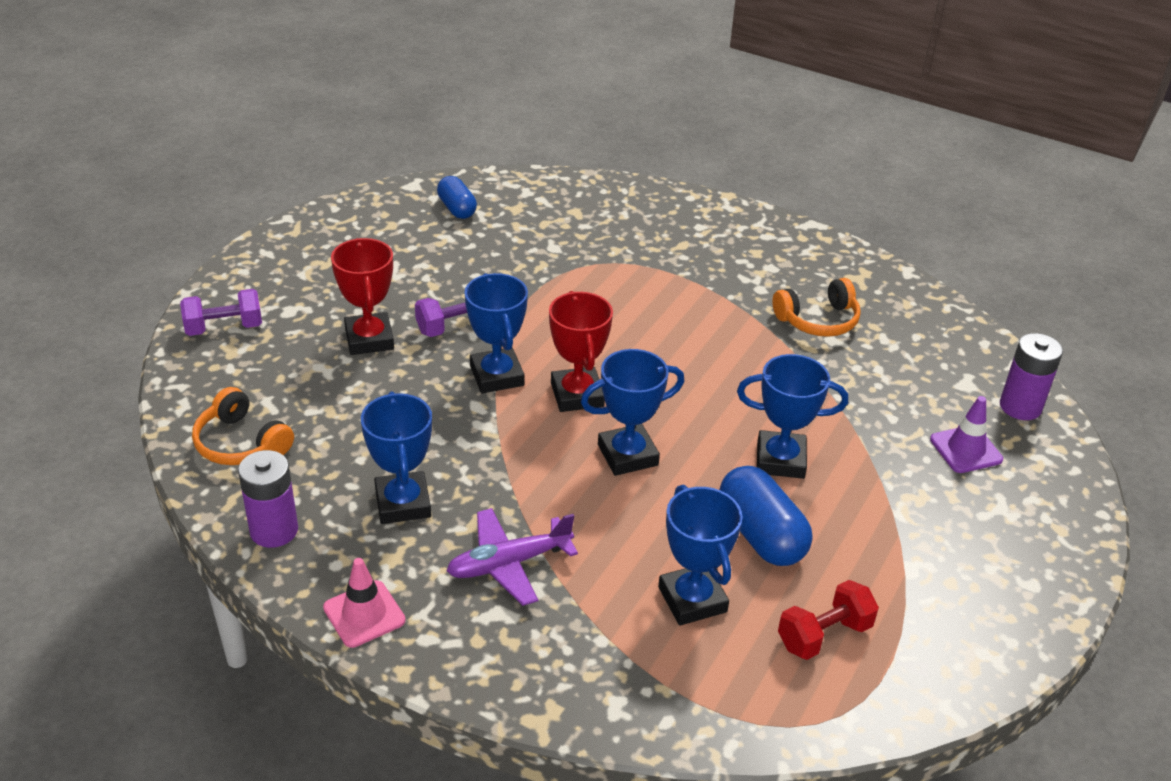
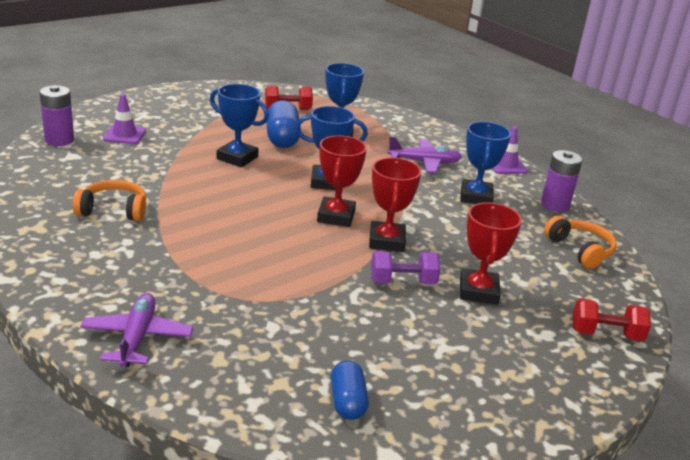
camera: 160 degrees left, 10 degrees down
(224, 328) = (606, 334): purple dumbbell -> red dumbbell
(364, 614) = (506, 165): pink traffic cone -> purple traffic cone
(497, 376) = (386, 241): blue trophy -> red trophy
(652, 210) = (137, 337): none -> purple plane

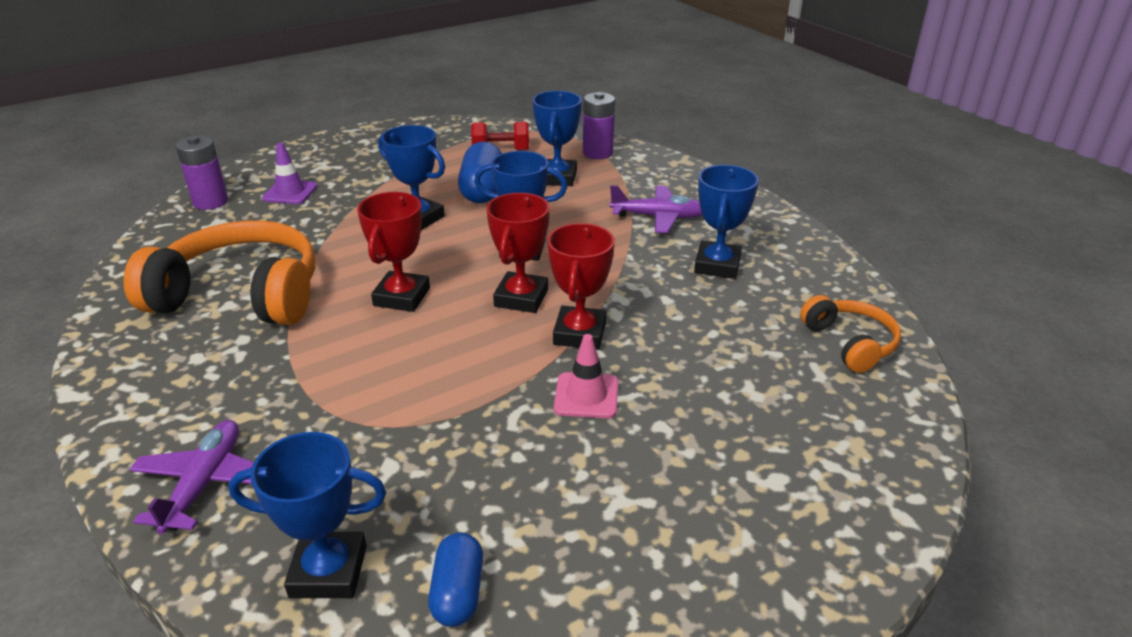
camera: 10 degrees right, 5 degrees up
(113, 210) = (241, 295): orange headphones -> orange headphones, size x1.93
(251, 391) = (328, 571): none -> blue trophy
(403, 282) = (586, 396): purple dumbbell -> pink traffic cone
(478, 291) = (689, 410): red trophy -> red trophy (402, 297)
(506, 165) = (769, 218): purple traffic cone -> none
(555, 205) = (826, 274): purple battery -> purple battery (597, 153)
(606, 334) = (865, 480): red dumbbell -> none

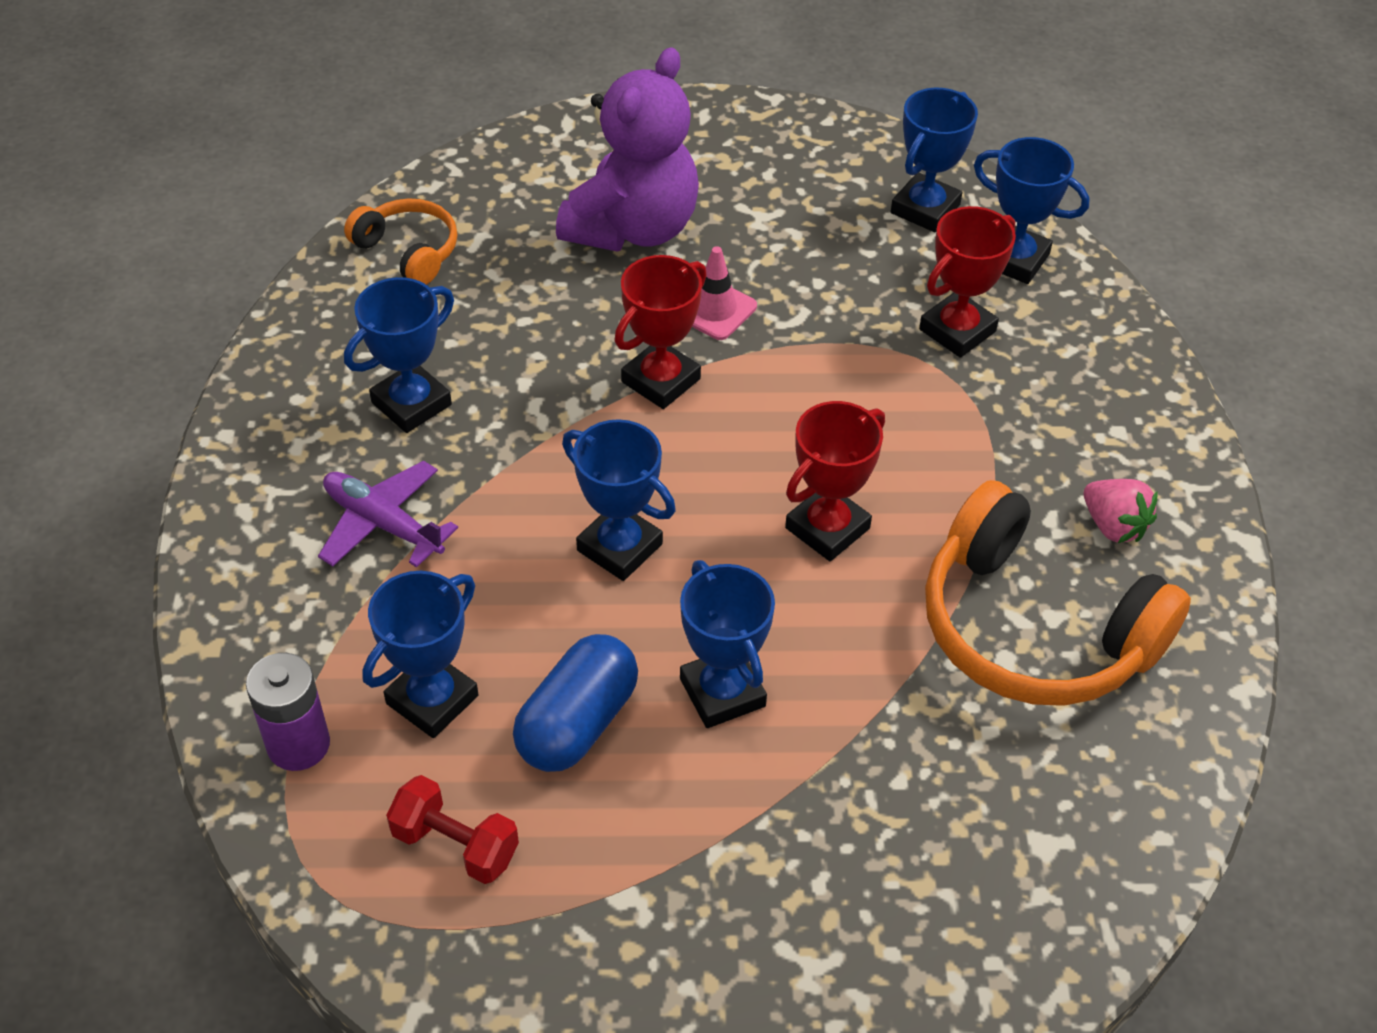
camera: 150 degrees left, 15 degrees up
(187, 367) = (1113, 526): none -> pink strawberry
(205, 483) = (1104, 372): purple plane -> none
(210, 202) = (1051, 926): purple battery -> none
(290, 192) = (901, 887): purple traffic cone -> none
(458, 593) = (925, 209): blue capsule -> blue trophy
(521, 298) = (685, 460): red trophy -> red trophy (957, 330)
(718, 434) = (633, 228): none -> purple teddy bear
(850, 343) = (409, 251): orange headphones -> orange headphones turned 120 degrees clockwise

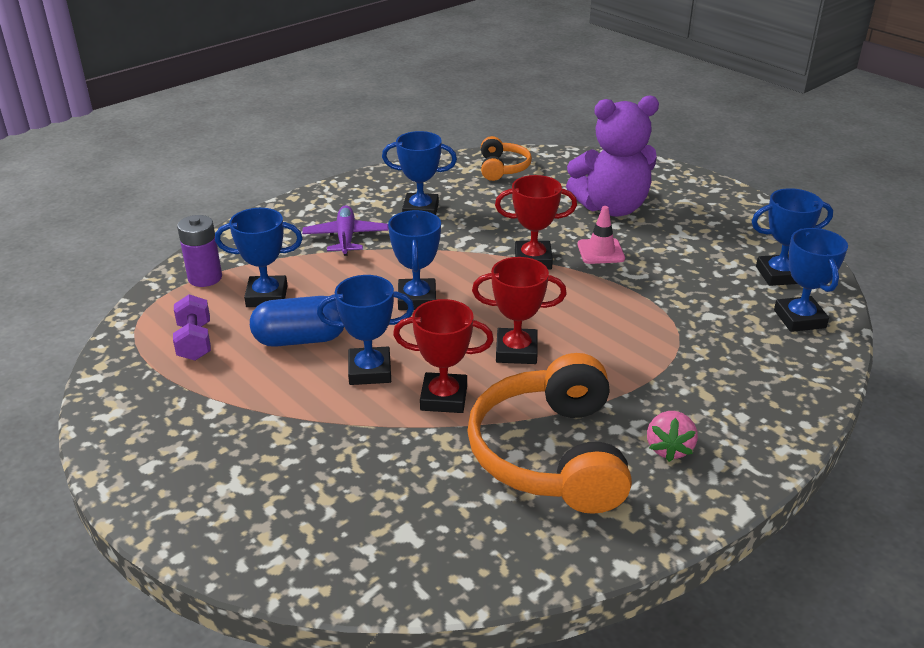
camera: 50 degrees right, 15 degrees down
(455, 845) = (195, 342): red dumbbell -> purple dumbbell
(722, 692) = (370, 371): blue trophy -> blue trophy turned 60 degrees clockwise
(957, 330) = (715, 325): red trophy -> red trophy (444, 398)

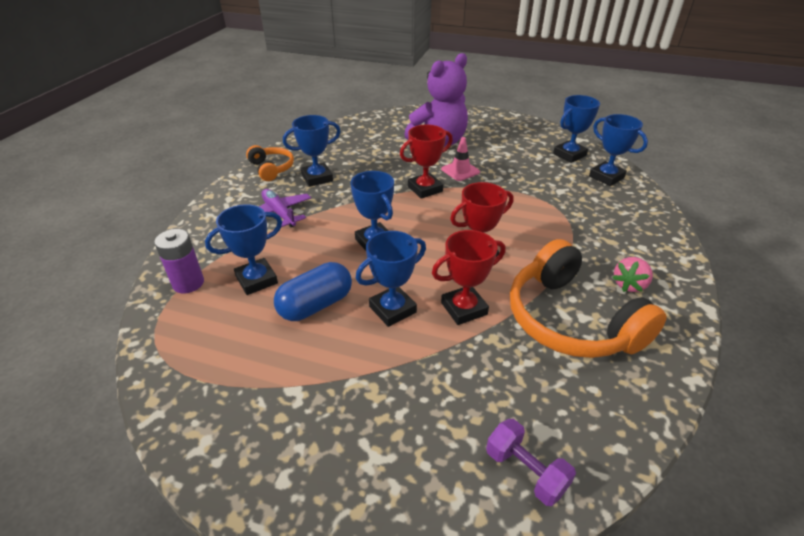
camera: 30 degrees left, 5 degrees up
(195, 342) = (226, 342): purple dumbbell -> purple dumbbell (525, 471)
(502, 168) = (346, 134): orange headphones -> orange headphones (271, 168)
(669, 448) = (629, 285): pink strawberry -> pink strawberry turned 60 degrees clockwise

